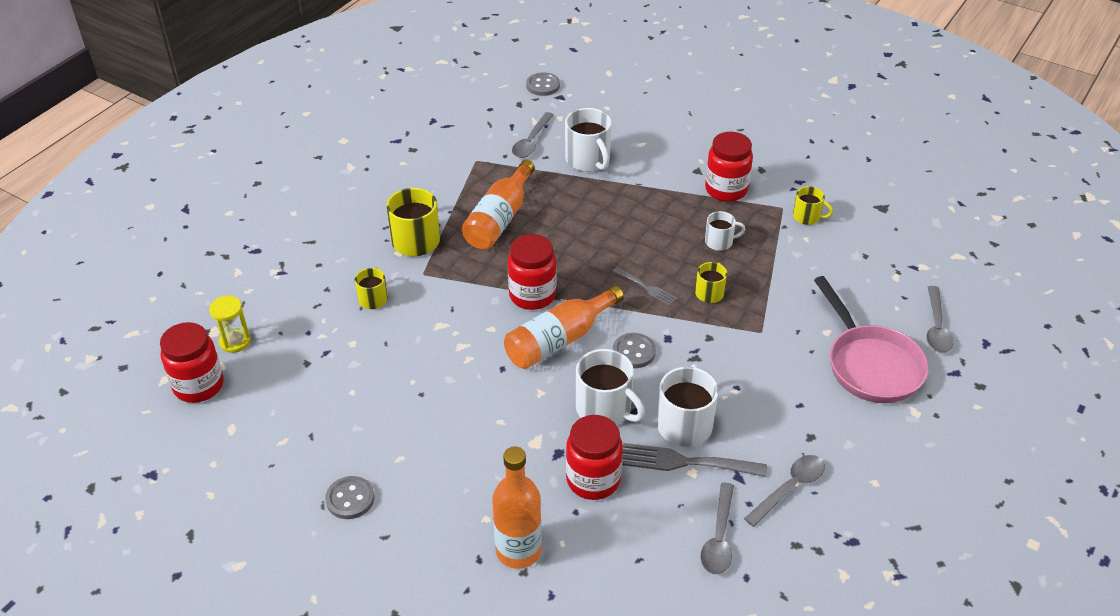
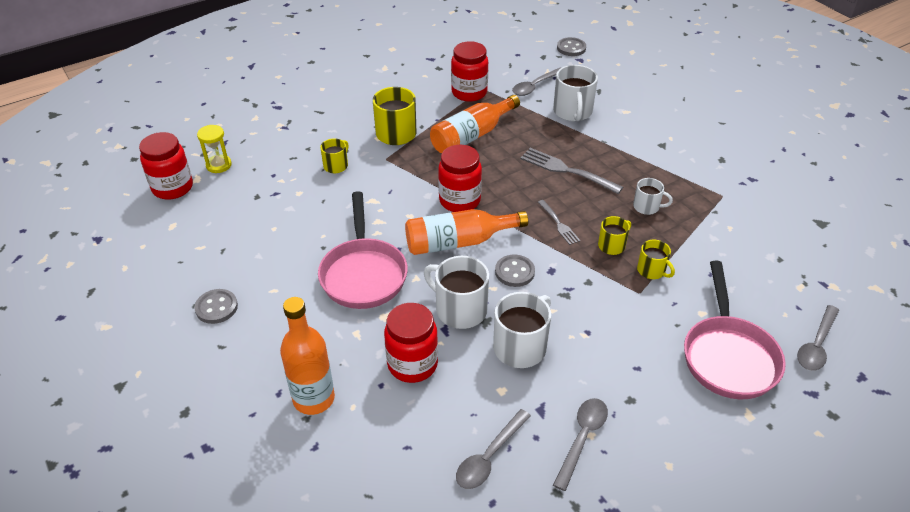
camera: 25 degrees right, 0 degrees up
(483, 407) = (363, 274): none -> pink pan
(604, 409) = (460, 310): white mug -> white mug turned 150 degrees clockwise
(686, 462) = (501, 379): grey fork -> grey fork (566, 170)
(726, 190) = (679, 167): red jar -> red jar (469, 92)
(789, 488) = (582, 438): grey spoon -> grey spoon turned 45 degrees counterclockwise
(807, 217) = (742, 210): yellow mug -> yellow mug (651, 270)

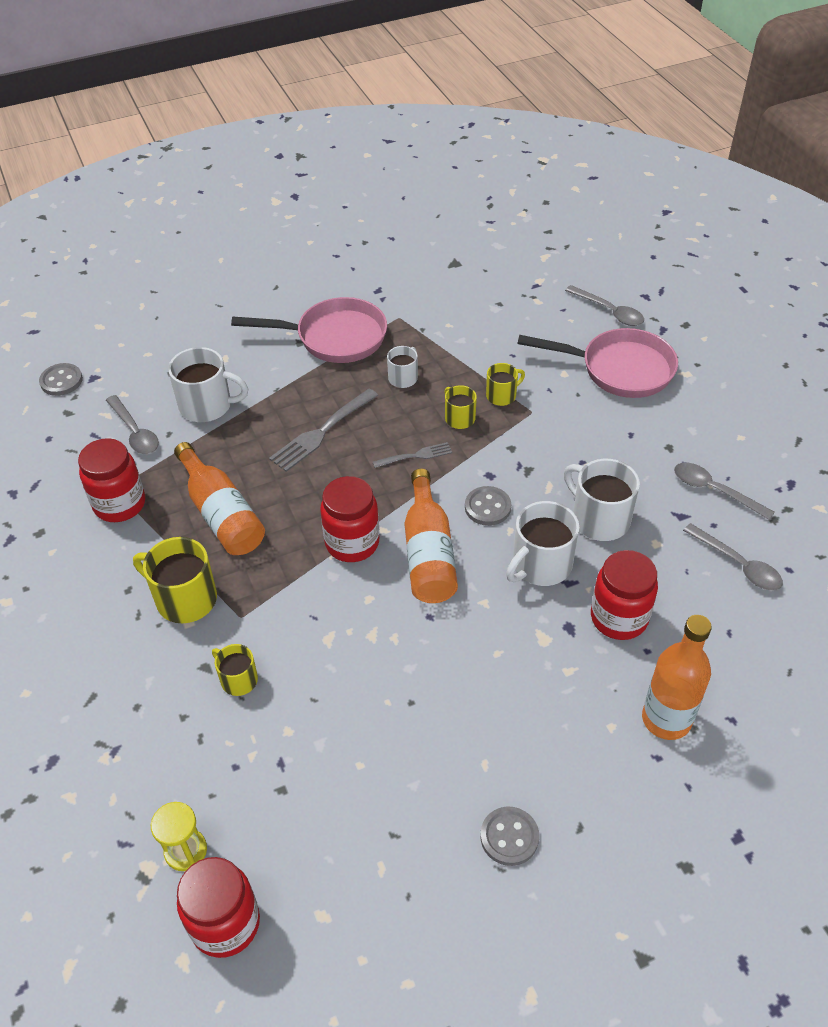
camera: 80 degrees left, 5 degrees up
(363, 274) = (469, 657): pink pan -> pink pan (334, 337)

